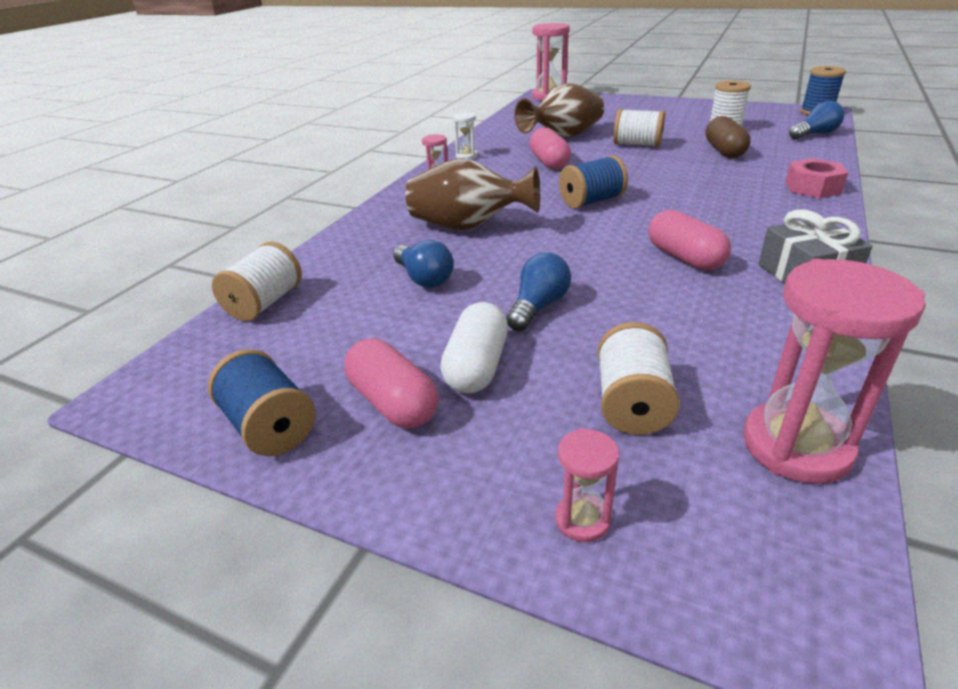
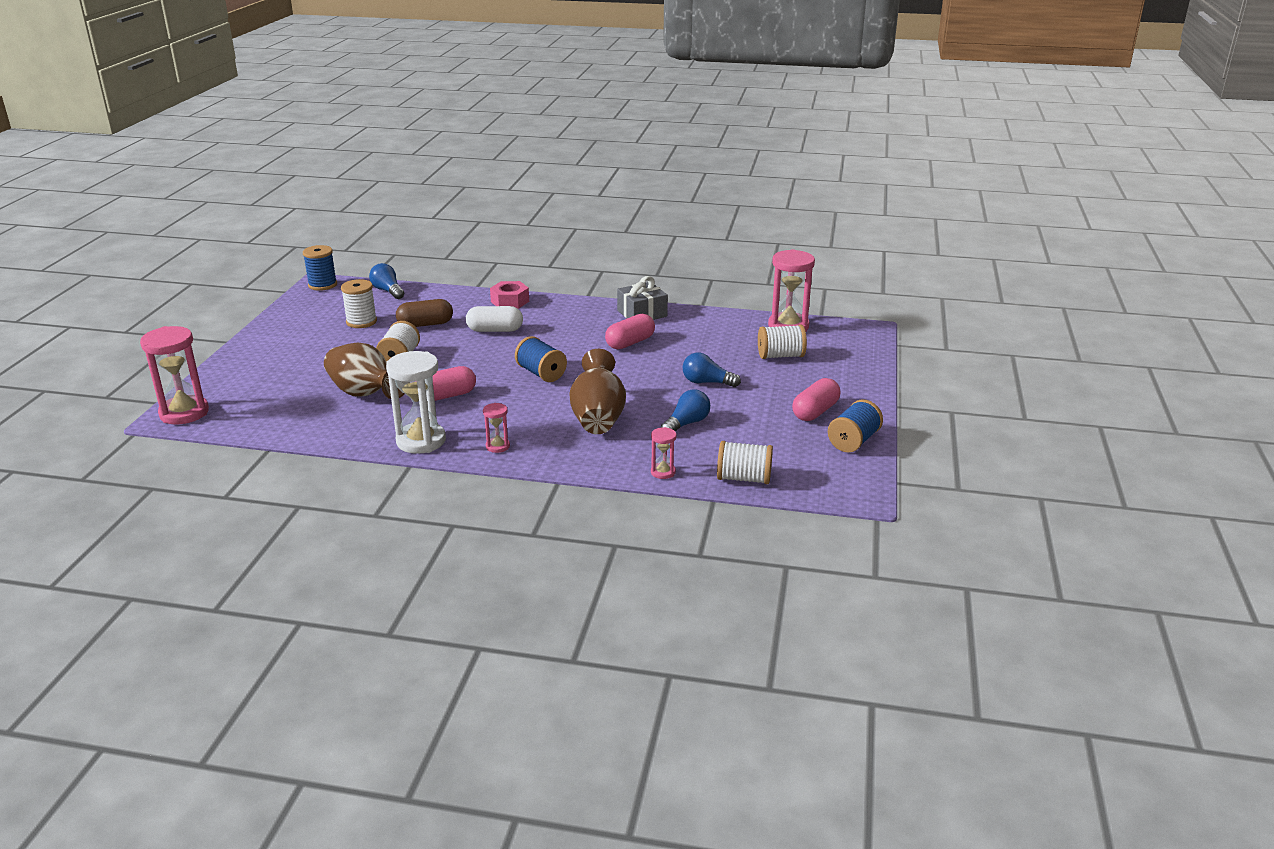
camera: 105 degrees left, 5 degrees down
(466, 156) = (421, 441): white hourglass -> white hourglass, size x2.05
(476, 366) = (773, 394): white capsule -> white capsule (495, 330)
(582, 520) = (854, 363): pink hourglass -> pink hourglass (663, 472)

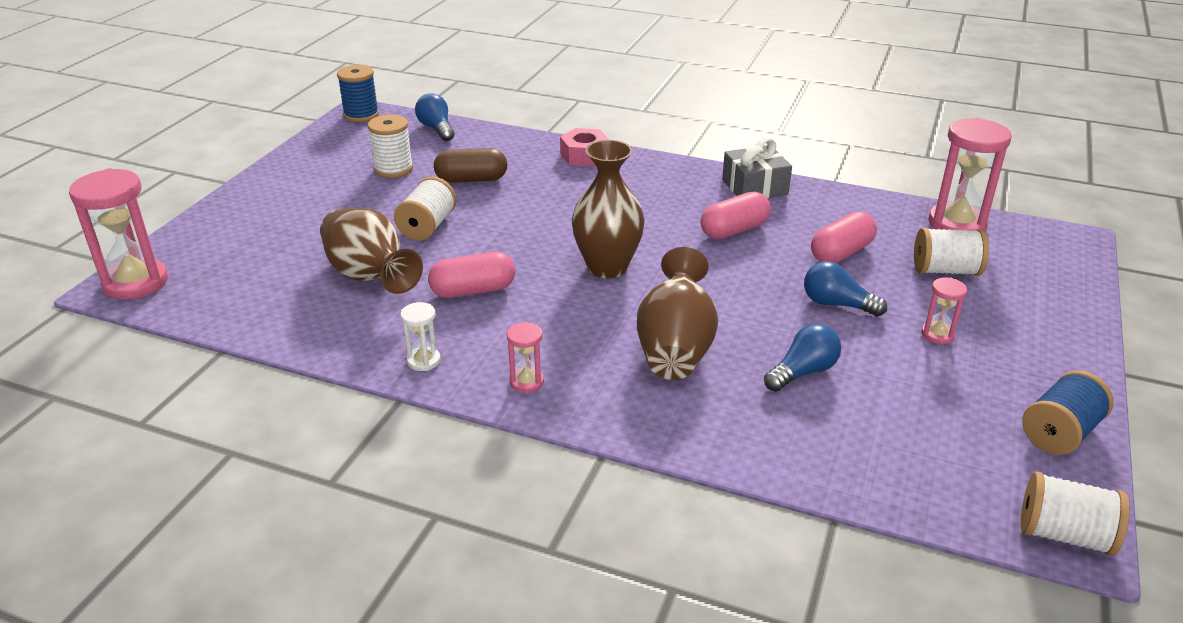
camera: 10 degrees right, 5 degrees up
(421, 441) = (423, 361): white hourglass -> white hourglass, size x0.49
(495, 330) = (558, 195): white capsule -> none
(541, 373) = (607, 267): blue spool -> brown vase
(663, 472) = (760, 457): pink hourglass -> pink hourglass (937, 334)
(743, 478) = (885, 484): white spool -> white spool (1064, 535)
(815, 412) = (997, 371): pink capsule -> pink capsule (841, 253)

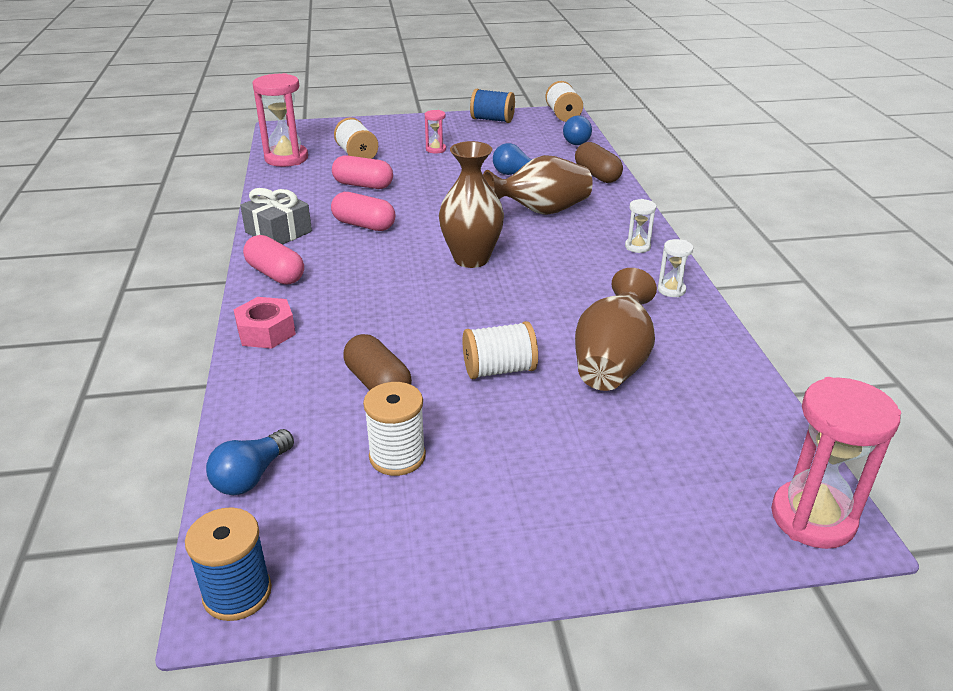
camera: 120 degrees left, 0 degrees up
(473, 290) = (568, 303): pink capsule -> pink capsule (275, 274)
(526, 382) = (637, 247): pink hourglass -> white hourglass
(754, 447) = (597, 175): none -> brown capsule
(837, 304) = (433, 177): blue light bulb -> blue light bulb (575, 140)

